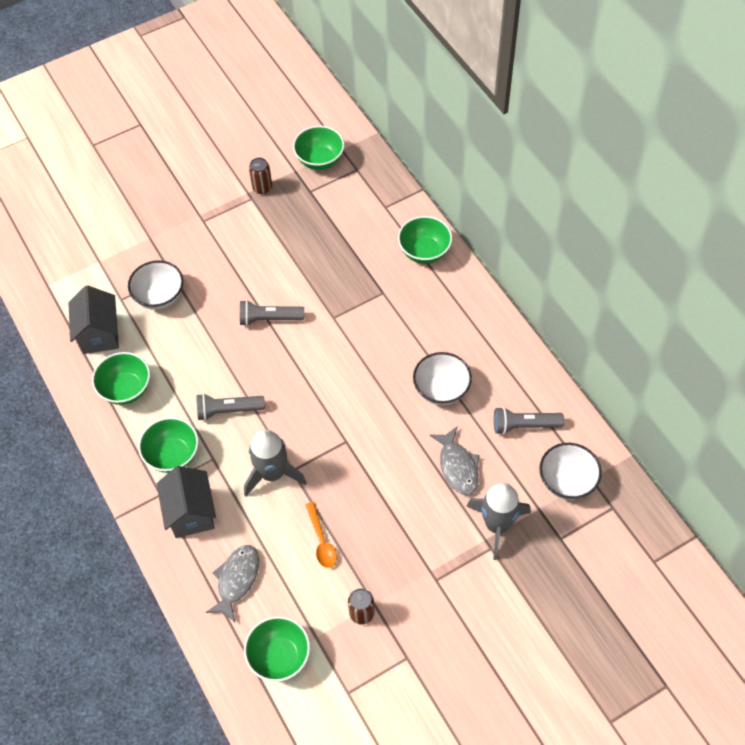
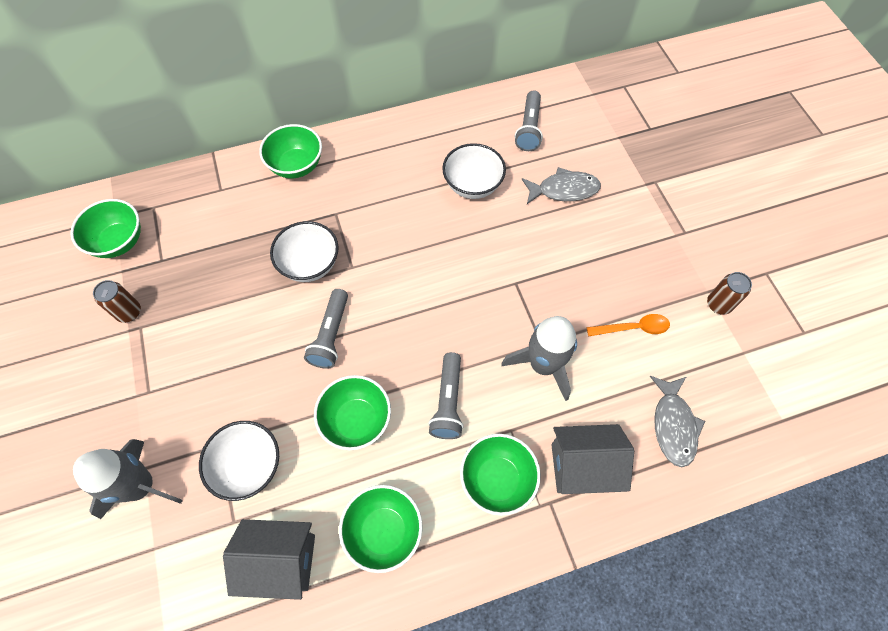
camera: 80 degrees left, 5 degrees up
(236, 580) = (673, 425): grey fish -> grey fish turned 120 degrees counterclockwise
(279, 656) = (766, 393): green bowl -> green bowl (356, 420)
(497, 525) = (632, 172): grey rocket -> grey rocket (141, 486)
(567, 481) = (593, 111): white bowl -> white bowl (310, 264)

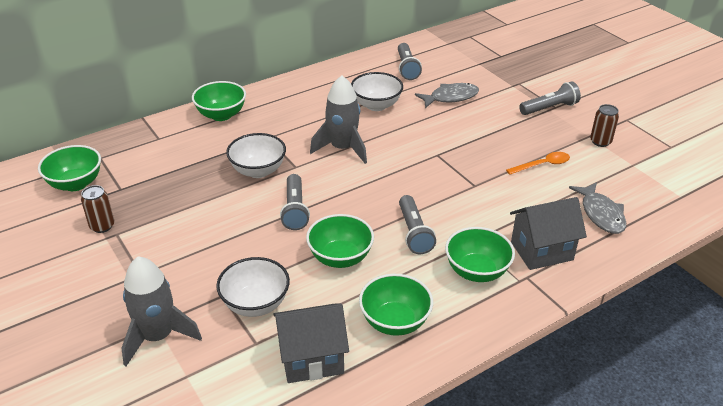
camera: 15 degrees left, 25 degrees down
(543, 365) = (482, 197): grey rocket -> grey rocket (342, 148)
(677, 233) = (549, 108): none -> grey flashlight

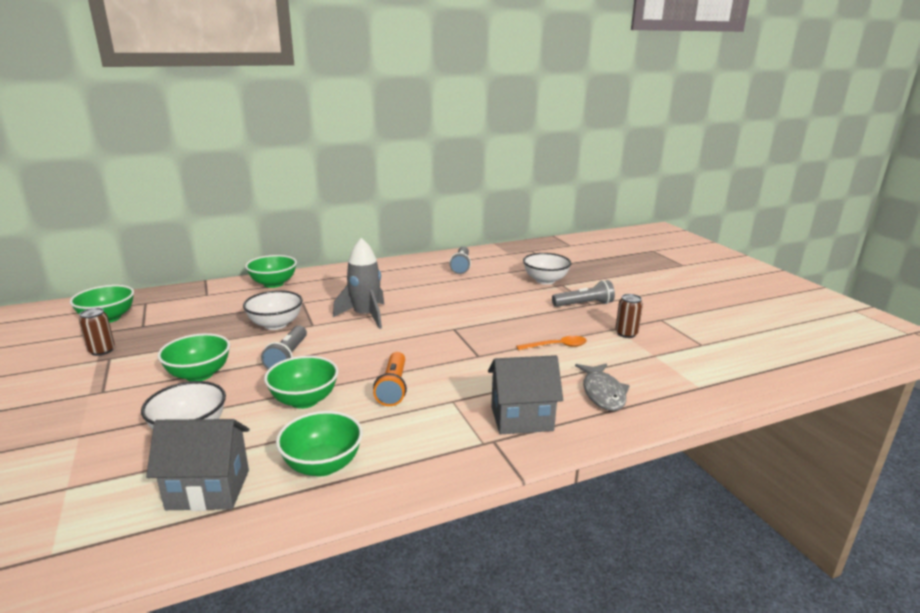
camera: 10 degrees right, 15 degrees down
(158, 336) = (70, 447): grey rocket -> none
(376, 105) = (417, 289): white bowl -> white bowl (545, 280)
(414, 233) = (393, 387): grey flashlight -> orange flashlight
(450, 97) = (490, 289): grey fish -> none
(476, 271) = (440, 429): green bowl -> green bowl (199, 374)

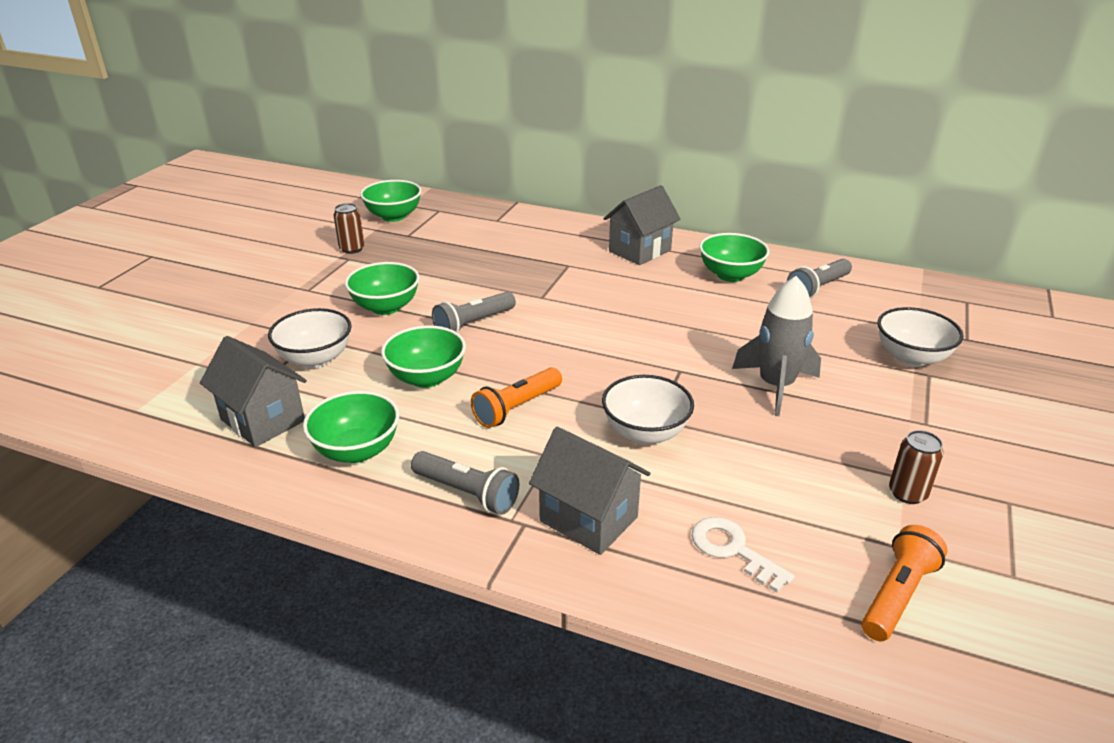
camera: 45 degrees right, 10 degrees up
(273, 284) = (571, 230): green bowl -> green bowl (730, 275)
(275, 324) = (510, 281): white bowl -> white bowl (645, 433)
(337, 280) = (639, 251): none -> grey house
(365, 316) = (607, 309): grey rocket -> grey rocket (775, 386)
(556, 346) = (772, 458): orange spoon -> none
(584, 304) = (914, 419): grey flashlight -> grey flashlight (467, 493)
(602, 393) = (733, 550): grey fish -> white key
(682, 373) = (897, 595): none -> orange flashlight

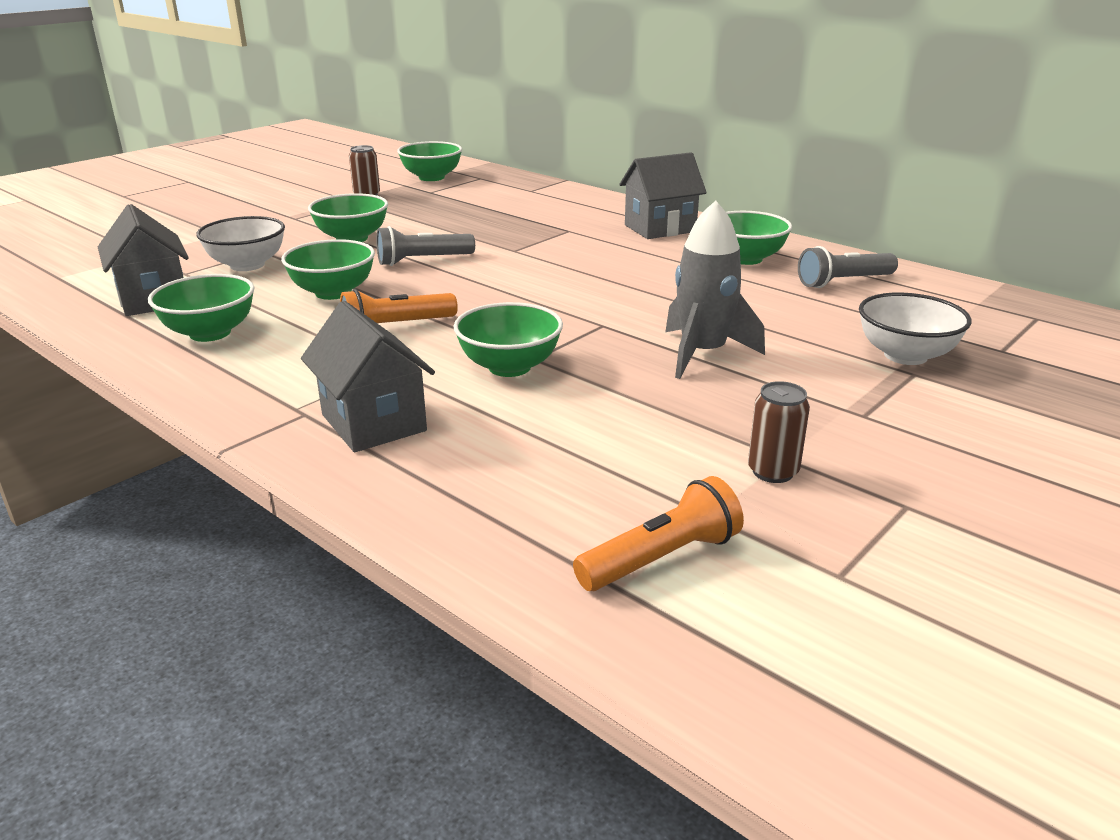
camera: 20 degrees right, 5 degrees down
(467, 493) = (276, 381): grey flashlight -> none
(645, 433) = (509, 367): white bowl -> green bowl
(733, 550) = (503, 478): white key -> none

